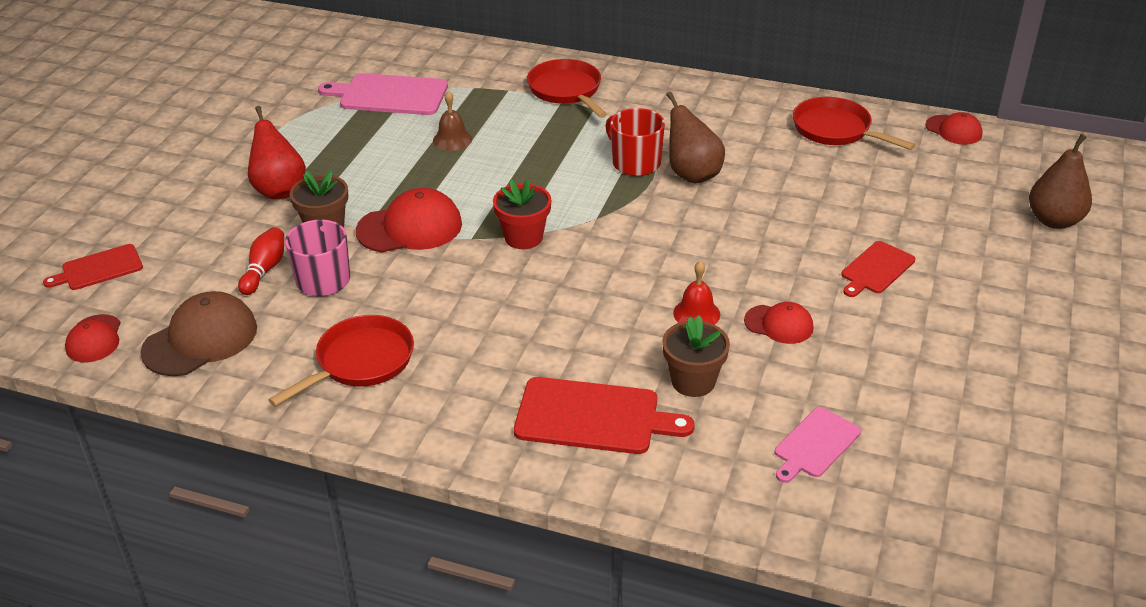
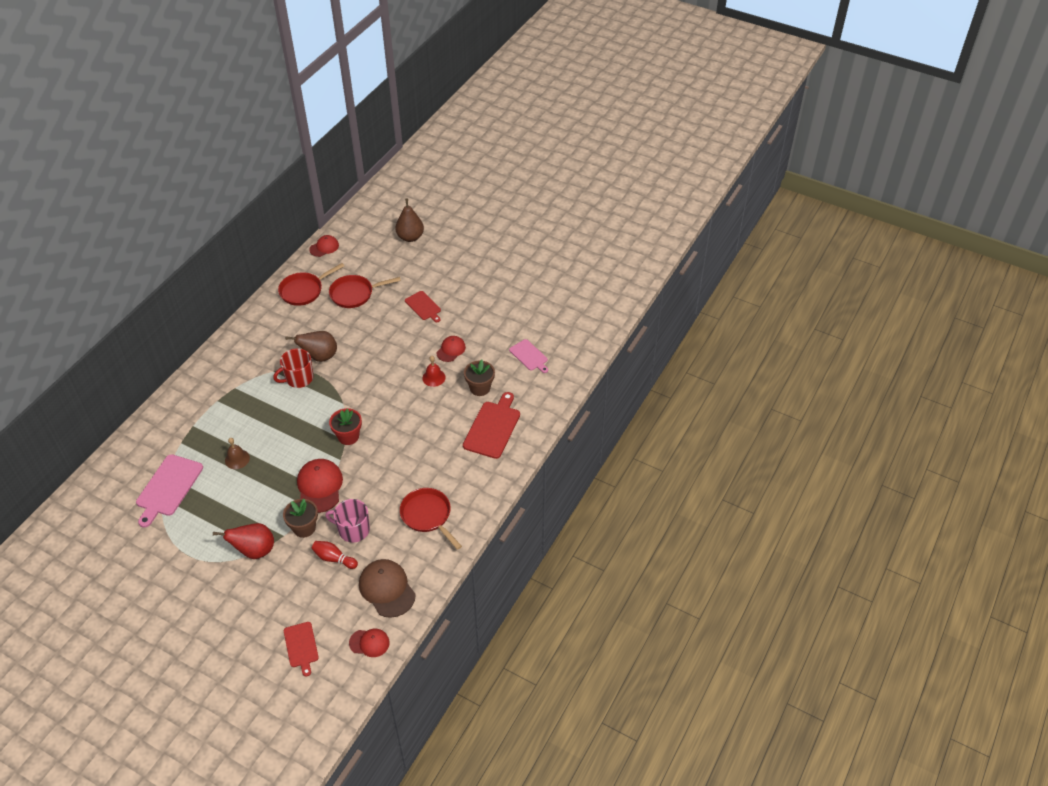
camera: 80 degrees left, 10 degrees up
(566, 90) = (208, 397): red pan -> red pan (354, 294)

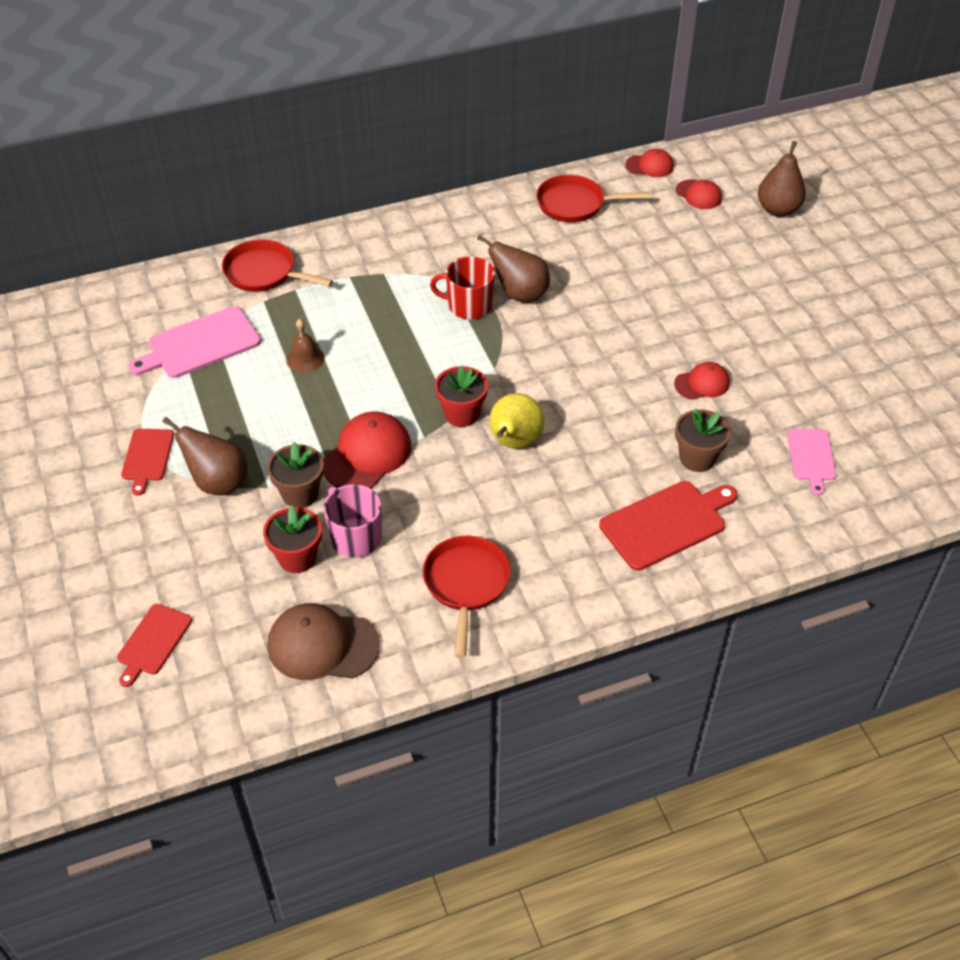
camera: 40 degrees right, 0 degrees up
(254, 550) = (218, 482): red pear -> brown pear
(334, 558) = (297, 557): red bowling pin -> red flower pot
(354, 294) = (636, 242): red pan -> red pan (264, 273)
(369, 643) = (234, 701): red cap -> red cap (698, 195)
(387, 589) = (322, 645): brown cap -> brown cap turned 90 degrees counterclockwise
(388, 434) = (514, 443): none -> yellow pear
(423, 306) = (715, 306): red cutting board -> red cutting board (147, 457)
(433, 377) = (644, 406): red bell -> none

